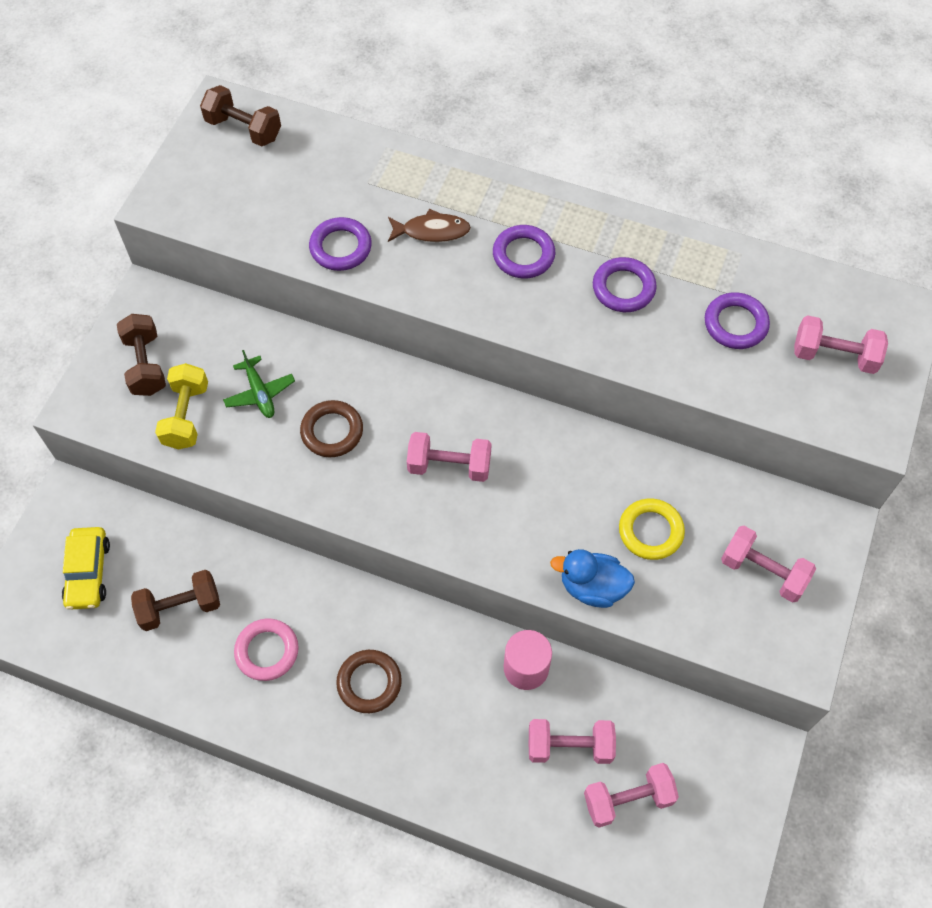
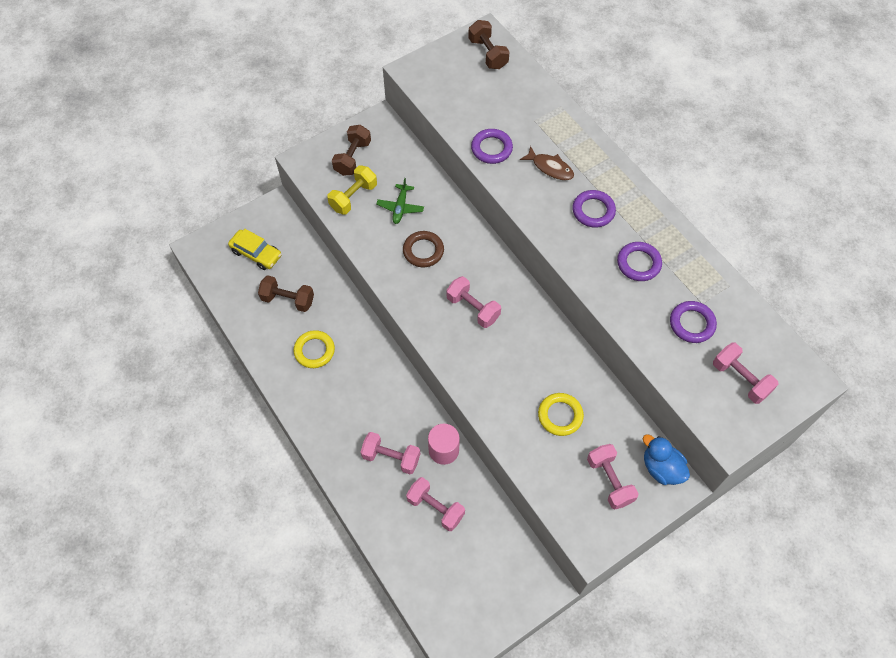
camera: 35 degrees right, 0 degrees up
(88, 572) = (256, 253): yellow car -> yellow car turned 90 degrees counterclockwise
(267, 651) = (314, 351): pink ring -> yellow ring
(369, 683) = (354, 402): brown ring -> none
(592, 587) = (502, 424): blue duck -> blue duck (661, 468)
(628, 799) = (446, 558): pink dumbbell -> pink dumbbell (391, 457)

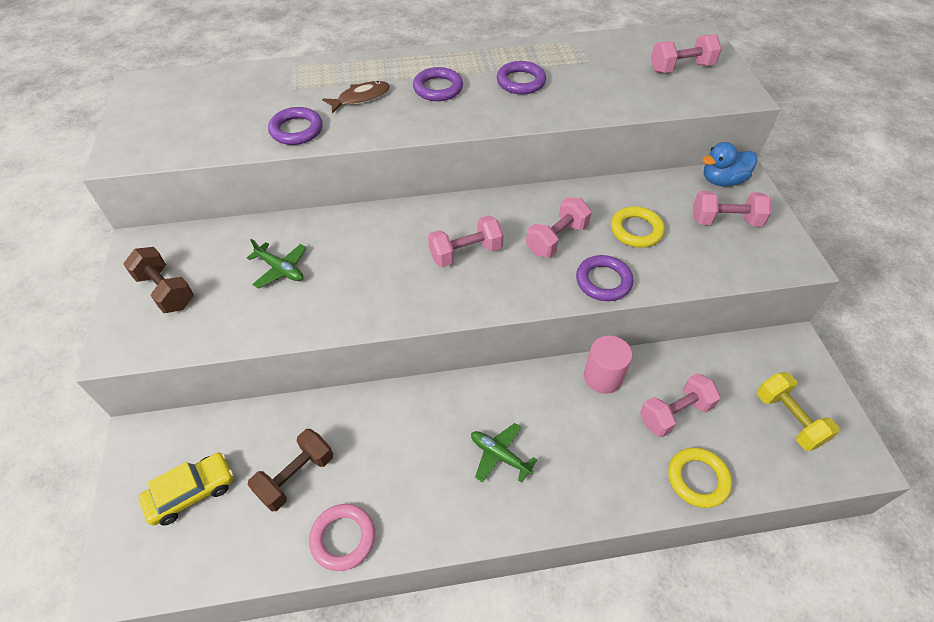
camera: 65 degrees left, 10 degrees down
(263, 343) = (343, 538): none -> pink ring
(314, 351) = (395, 471): yellow ring -> yellow ring (697, 479)
(351, 406) = (499, 455): none -> green plane
(353, 197) = (225, 311): yellow dumbbell -> yellow dumbbell (788, 419)
(391, 457) = (591, 436): pink dumbbell -> pink dumbbell (556, 239)
(423, 251) = (358, 270): brown ring -> none
(488, 54) = (168, 90): brown dumbbell -> none
(692, 324) = (608, 74): purple ring -> purple ring (603, 281)

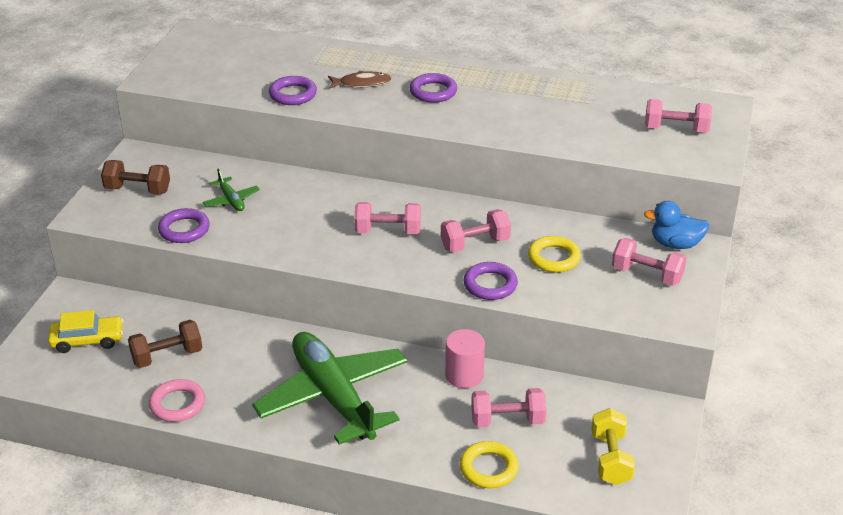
camera: 25 degrees right, 15 degrees down
(166, 291) = (138, 190): brown dumbbell -> brown dumbbell turned 60 degrees counterclockwise
(499, 455) = (333, 397): green plane -> green plane, size x2.48
(521, 82) = (511, 104): purple ring -> purple ring (184, 229)

